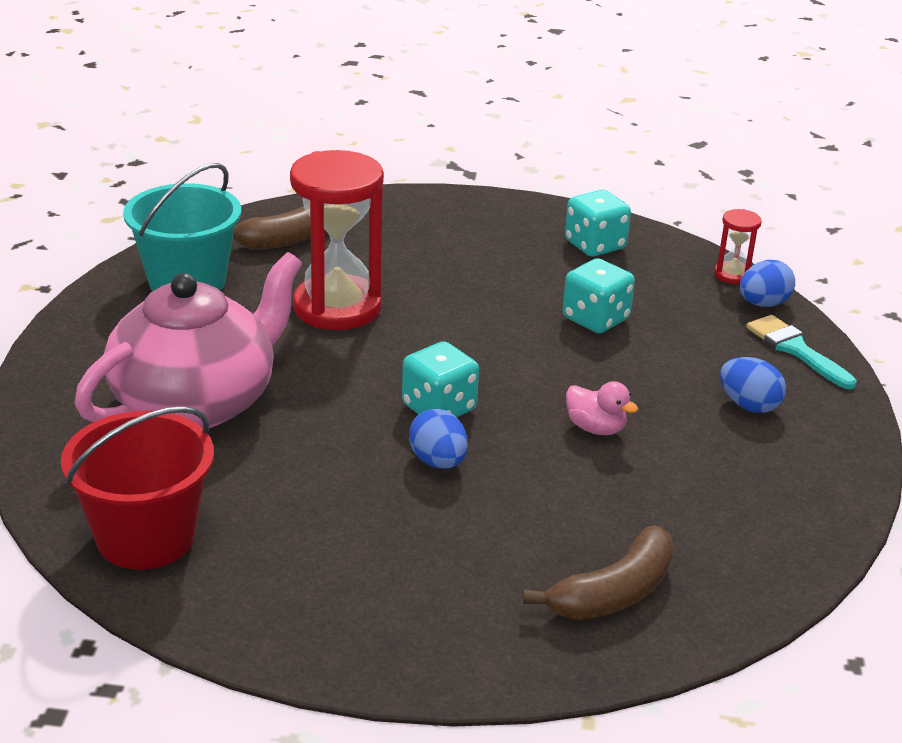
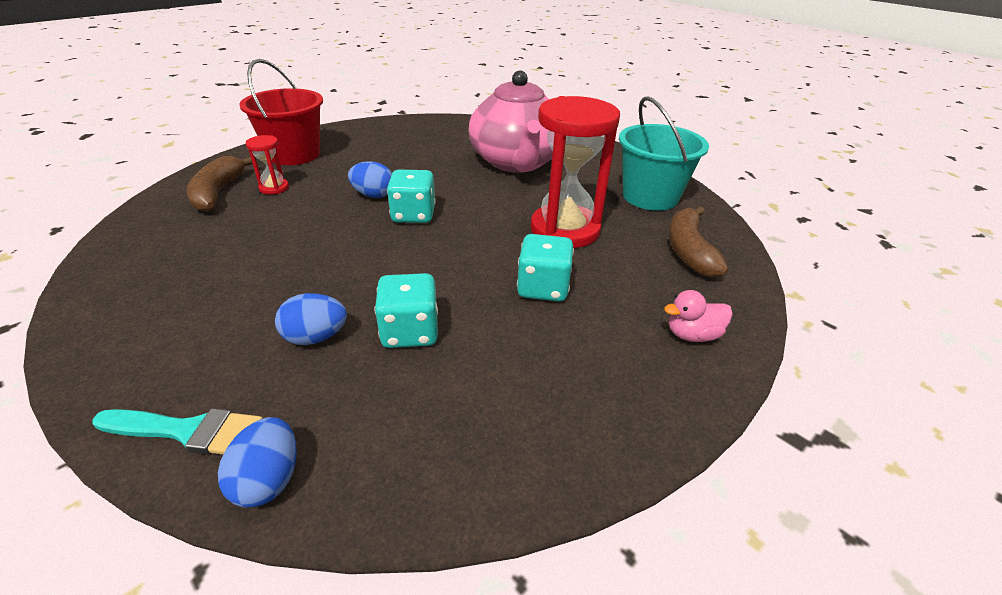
camera: 130 degrees right, 5 degrees up
(146, 537) = (436, 128): red bucket -> red bucket (294, 154)
(595, 245) = (527, 423): turquoise dice -> turquoise dice (543, 288)
(596, 428) = (309, 253): pink duck -> pink duck (692, 335)
(732, 275) = (343, 506): red hourglass -> red hourglass (274, 188)
(749, 405) = (205, 334): blue egg -> blue egg (315, 337)

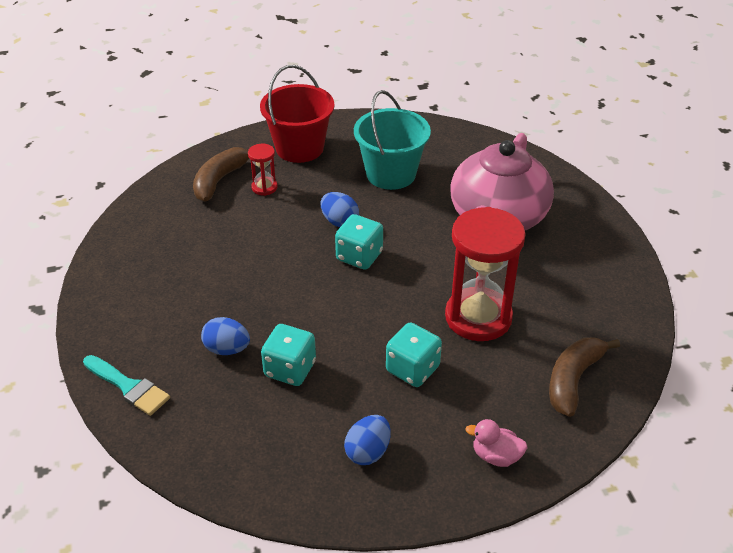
camera: 30 degrees right, 5 degrees up
(268, 480) = (158, 436): blue egg -> blue egg (368, 452)
(650, 197) = (596, 306): turquoise bucket -> turquoise bucket (391, 174)

